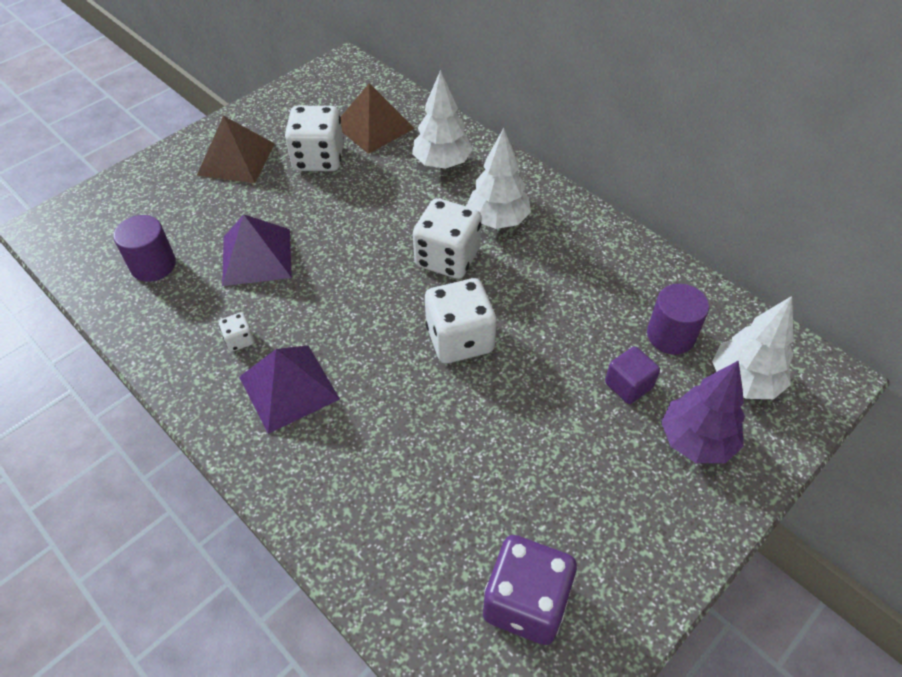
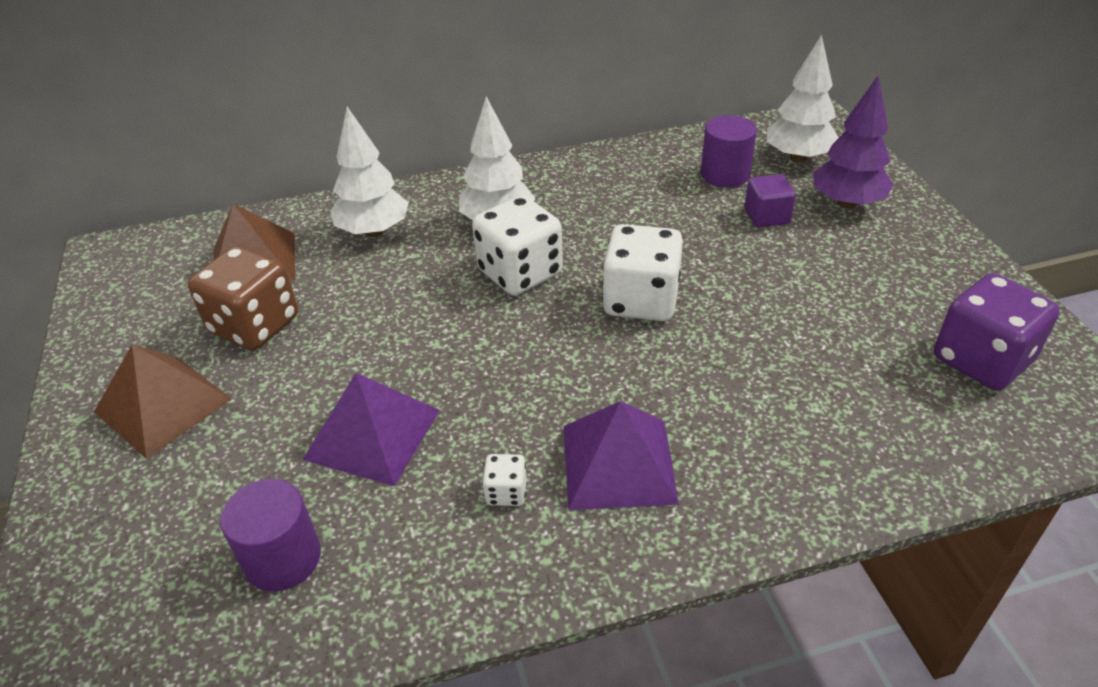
camera: 60 degrees left, 10 degrees down
(318, 158) = (255, 325): white dice -> brown dice

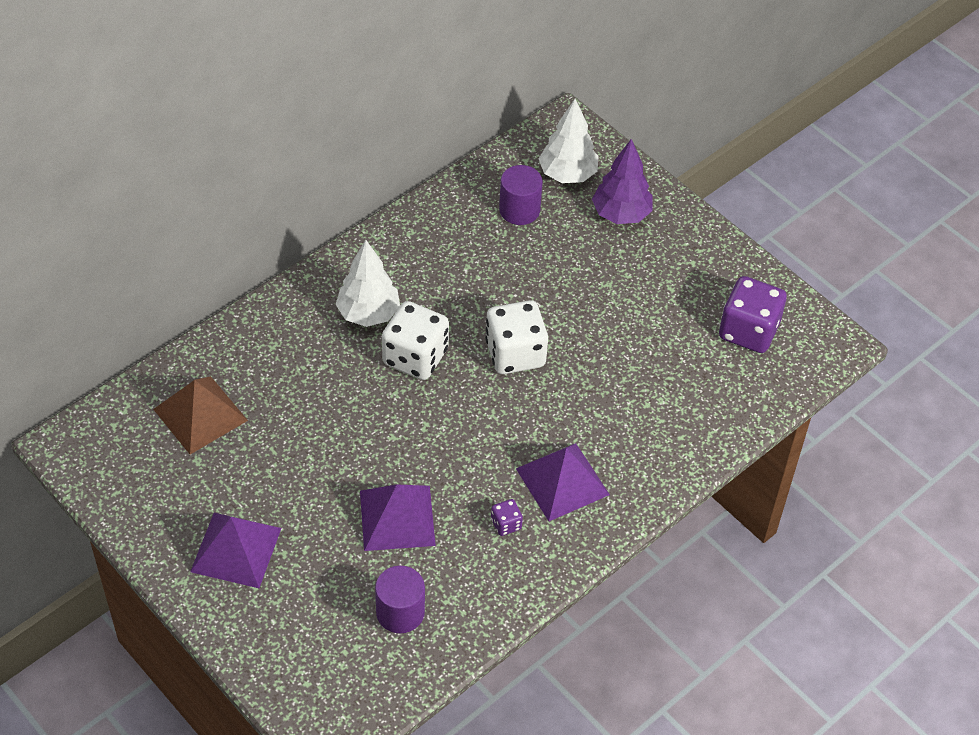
camera: 30 degrees left, 10 degrees up
(163, 405) = (236, 550): brown pyramid -> purple pyramid
(255, 325) = (248, 467): brown dice -> none
(374, 231) = (275, 354): white tree -> none
(506, 492) = (506, 524): white dice -> purple dice
(766, 216) = (568, 246): purple cube -> none

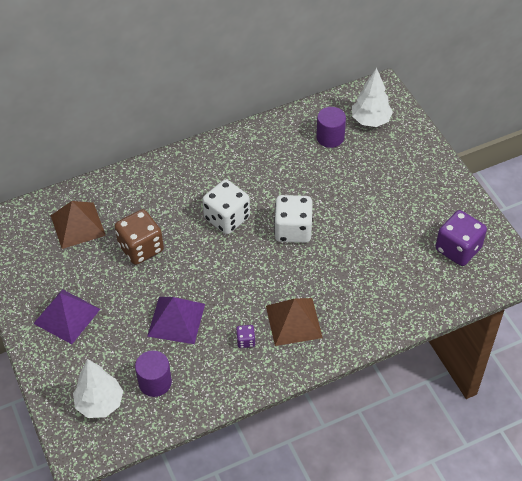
camera: 20 degrees right, 0 degrees up
(307, 427) = (141, 248): none -> brown dice
(368, 313) = (207, 184): white tree -> white tree (100, 403)
(562, 481) = (293, 321): purple pyramid -> brown pyramid
(621, 214) = (397, 153): purple tree -> none

